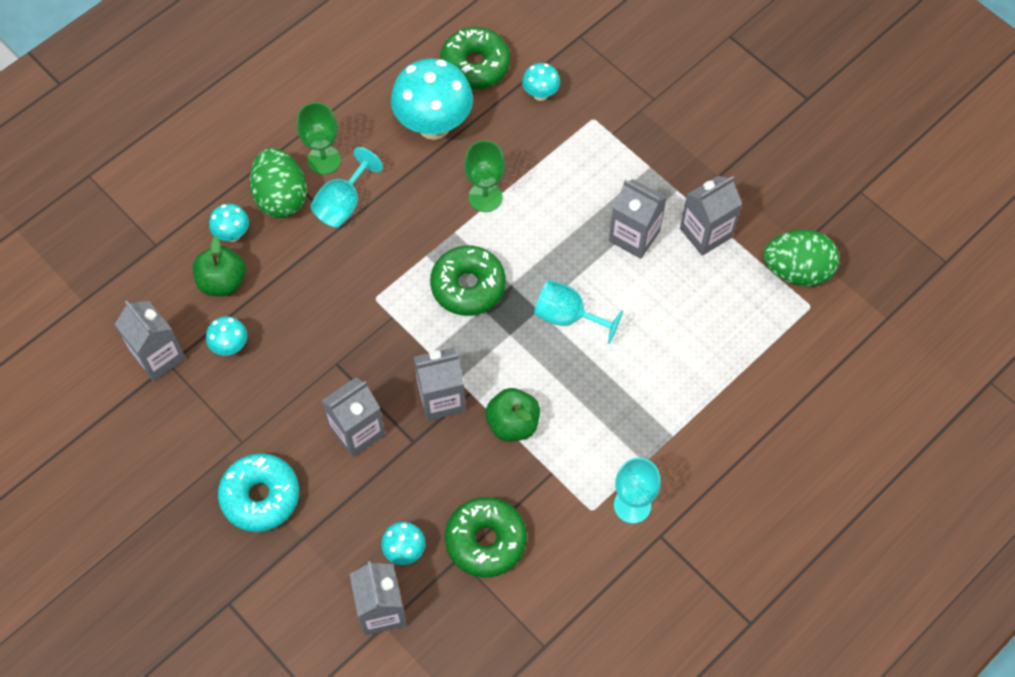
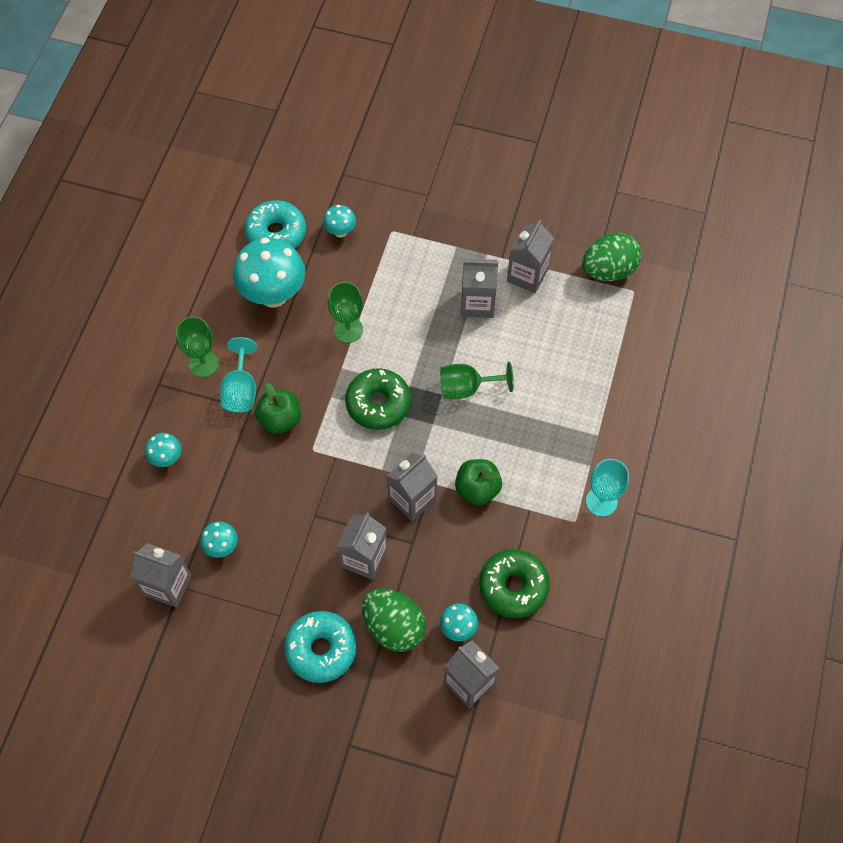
camera: 30 degrees left, 0 degrees up
(222, 282) = (183, 500): green apple -> green apple (280, 419)
(281, 197) = (188, 410): green egg -> green egg (394, 626)
(475, 65) = (276, 233): green donut -> turquoise donut
(567, 316) = (467, 388): turquoise goblet -> green goblet

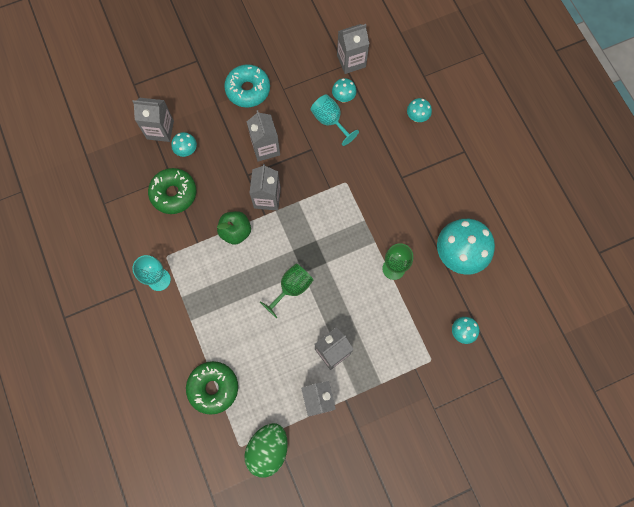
camera: 140 degrees right, 10 degrees up
(203, 364) = (453, 181): green goblet -> none
(241, 390) = (417, 183): turquoise goblet -> turquoise goblet (330, 121)
(276, 233) = (498, 297): turquoise donut -> none
(280, 419) = (379, 184): green apple -> none
(378, 403) = (334, 237): green donut -> green donut (213, 388)
(394, 626) = (220, 127): green egg -> none

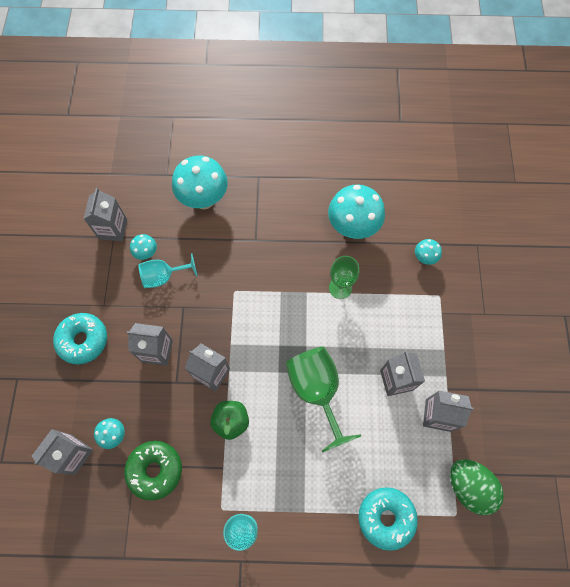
camera: 65 degrees left, 5 degrees down
(213, 388) = (386, 517): green donut -> turquoise donut
(291, 288) = (316, 391): green goblet -> green goblet, size x1.60
(417, 117) = (204, 199): turquoise mushroom -> turquoise mushroom, size x2.11

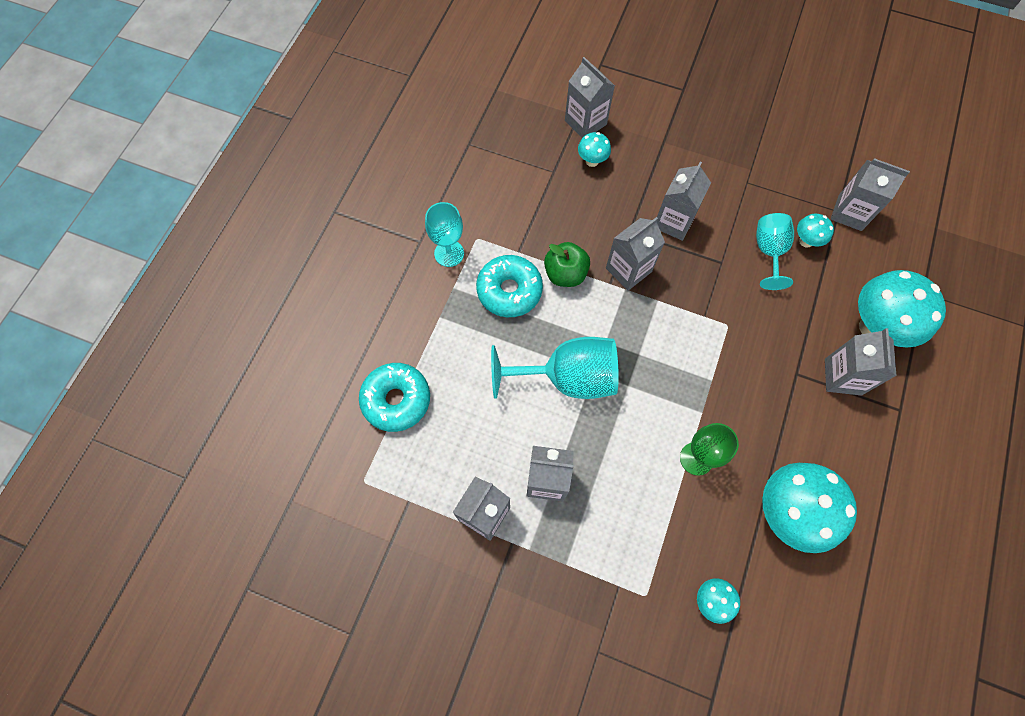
camera: 110 degrees right, 0 degrees up
(83, 340) = (709, 154): turquoise donut -> turquoise donut (509, 291)
(155, 470) = (541, 189): green donut -> none
(247, 212) = (842, 377): none -> grey carton
(316, 391) = (567, 377): green goblet -> turquoise goblet
(468, 487) = (387, 512): green egg -> none

